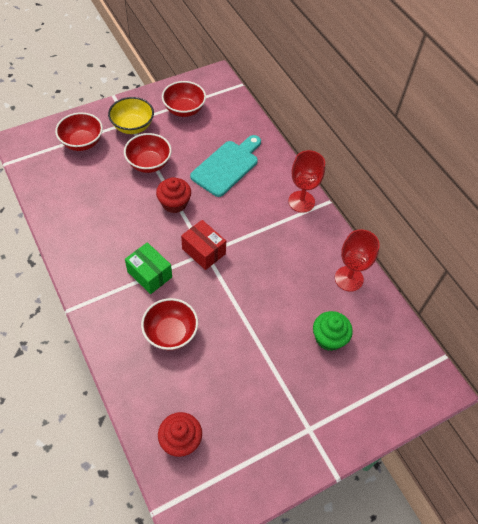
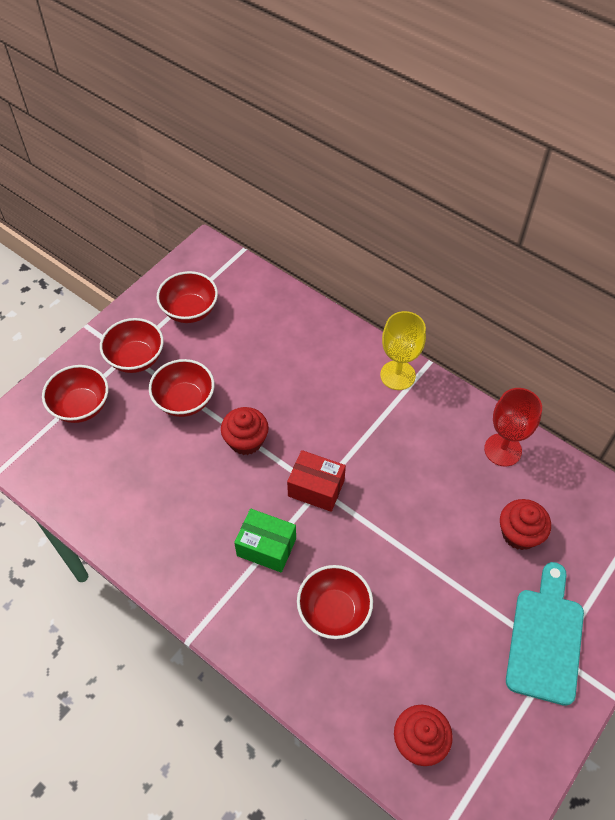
camera: 20 degrees left, 0 degrees up
(133, 126) = (136, 358): yellow bowl -> red bowl
(227, 166) = (284, 365): turquoise cutting board -> turquoise cutting board (545, 639)
(301, 201) = (397, 375): red goblet -> yellow goblet
(329, 338) = (519, 533): green cupcake -> red cupcake

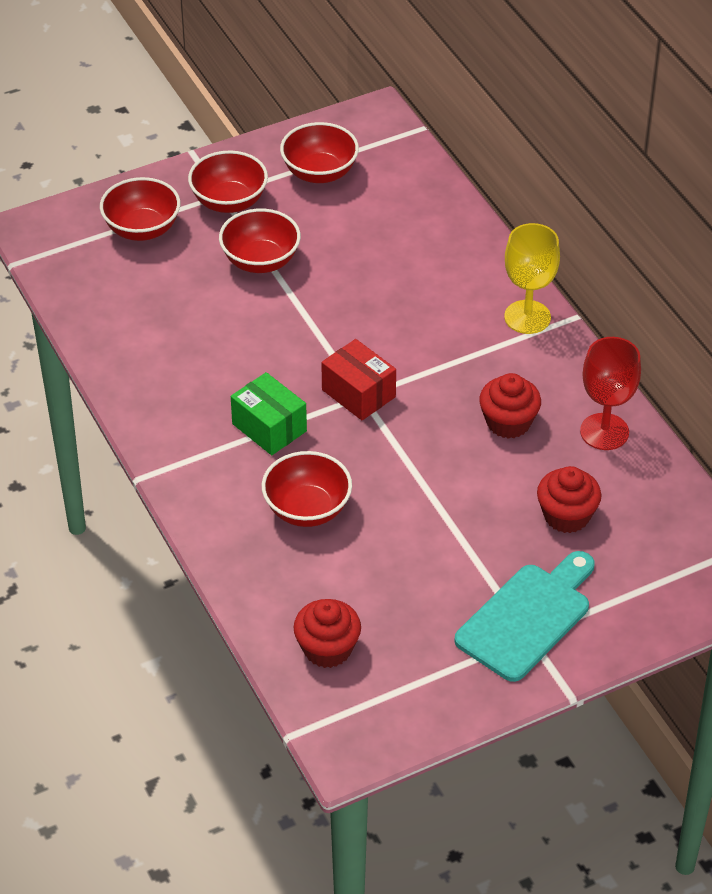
camera: 25 degrees right, 10 degrees down
(246, 440) = (307, 322): red cupcake -> red cupcake (508, 422)

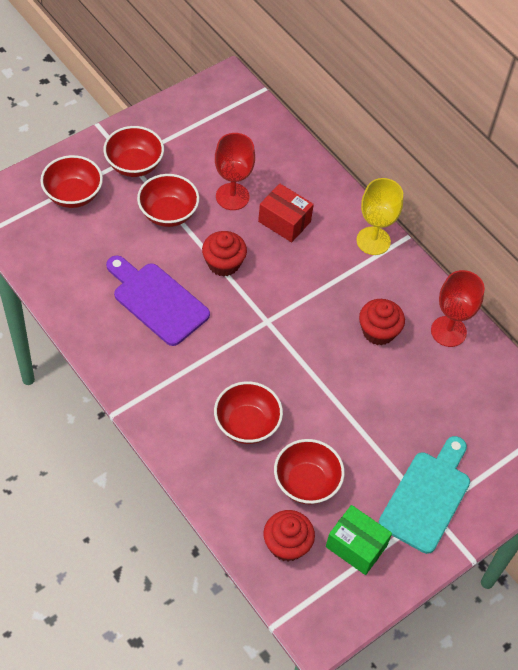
camera: 15 degrees left, 10 degrees up
(223, 358) = (157, 301): none -> purple cutting board
(269, 427) = (204, 357): green box -> green box (356, 546)
(319, 172) = (197, 133): red bowl -> red bowl (306, 483)
(350, 249) = (232, 196): none -> red goblet
(358, 393) = (264, 319): red box -> red box (284, 221)
(566, 516) = (437, 406): red cupcake -> red cupcake (223, 263)

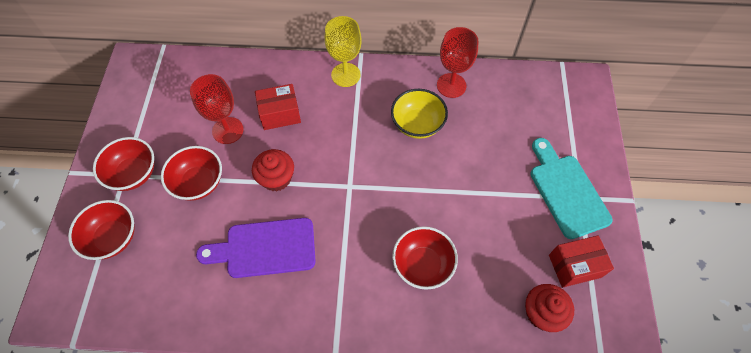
camera: 45 degrees left, 5 degrees up
(306, 483) = (501, 260): red bowl -> none
(356, 546) = (575, 266): green box -> red box
(378, 331) = (417, 124): red cupcake -> yellow bowl

